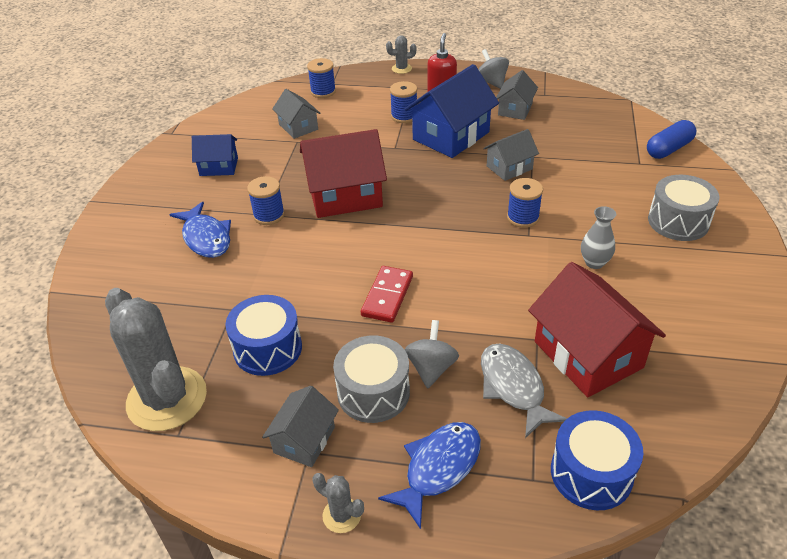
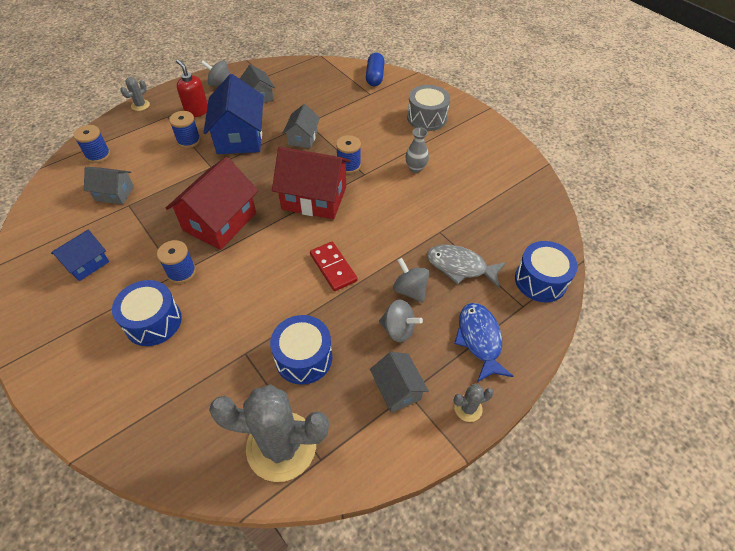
camera: 50 degrees left, 10 degrees up
(206, 238) = (153, 322): blue fish -> blue drum
(373, 392) = (398, 329): grey drum -> grey spinning top
(588, 354) = (471, 221): red house -> red house (314, 198)

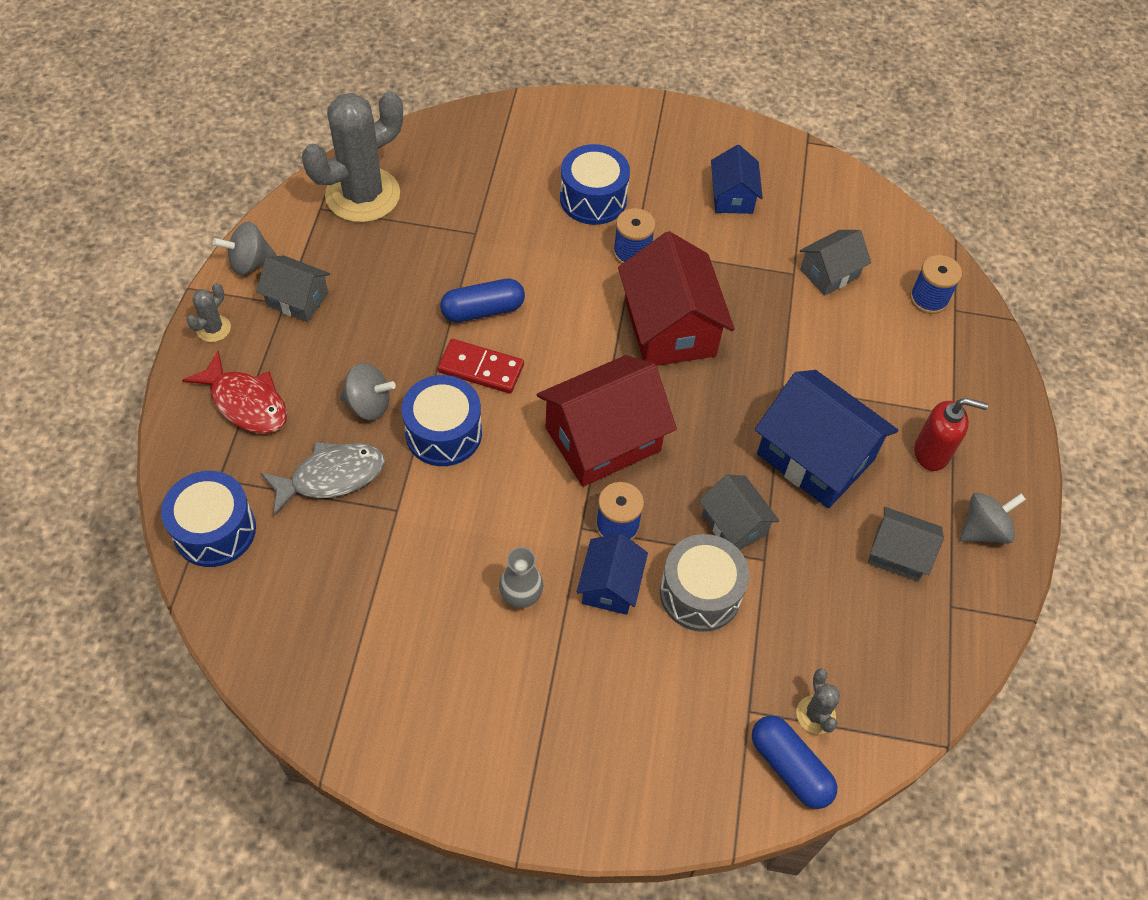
camera: 135 degrees right, 5 degrees up
(140, 105) = (1013, 402): grey cactus -> grey cactus (815, 715)
(188, 140) = (866, 399): blue spool -> none
(297, 298) = (483, 310): none -> blue capsule
(303, 357) = (415, 265): blue drum -> blue drum (443, 433)
(375, 150) = (610, 585): none -> blue house
(398, 329) = (344, 353): grey spinning top -> grey spinning top (250, 263)
(426, 118) = (601, 727): grey drum -> grey drum (700, 593)
(479, 339) = (246, 403): blue fish -> red fish

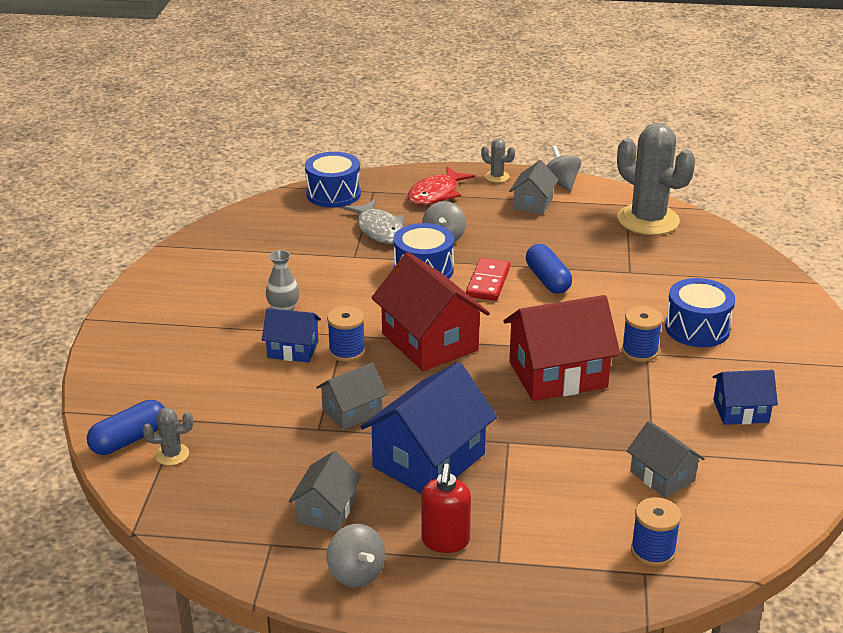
camera: 90 degrees right, 25 degrees down
(700, 593) = (285, 394): grey drum -> none

